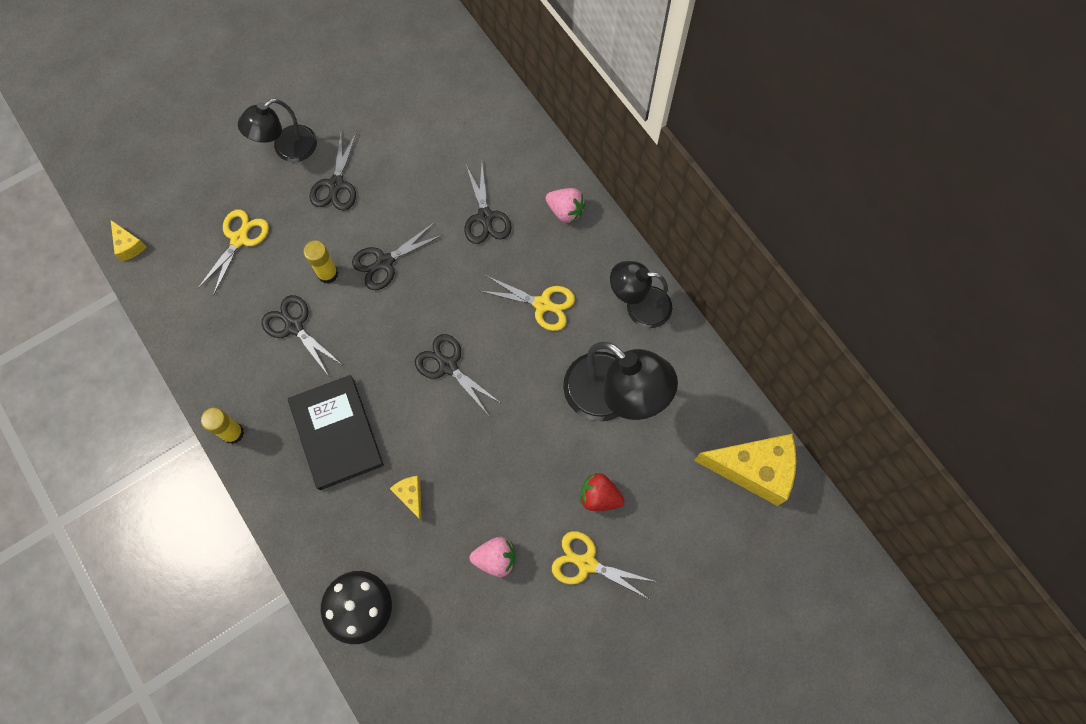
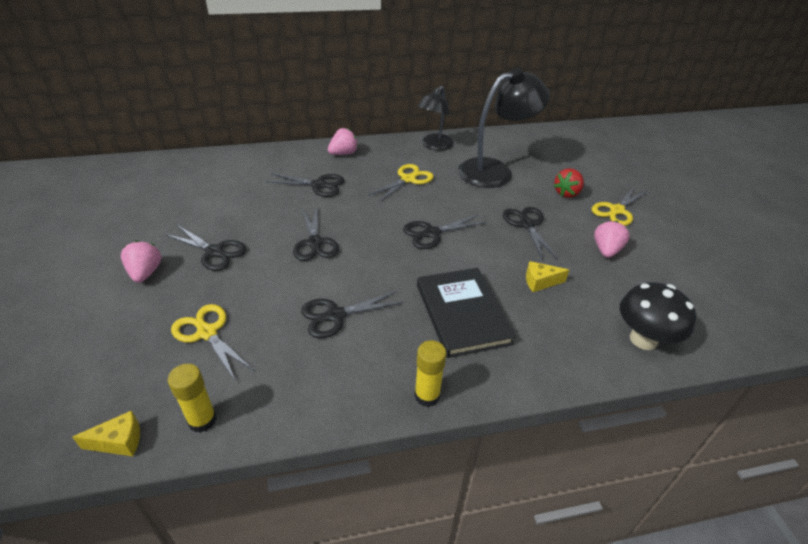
camera: 70 degrees left, 30 degrees down
(287, 149) = (145, 273): black lamp -> pink strawberry
(328, 274) = (298, 279): yellow glue stick -> yellow glue stick (202, 420)
(336, 433) = (462, 314): black book -> black book turned 75 degrees clockwise
(508, 462) = (527, 224): none -> black scissors
(753, 469) = (564, 138): yellow cheese -> none

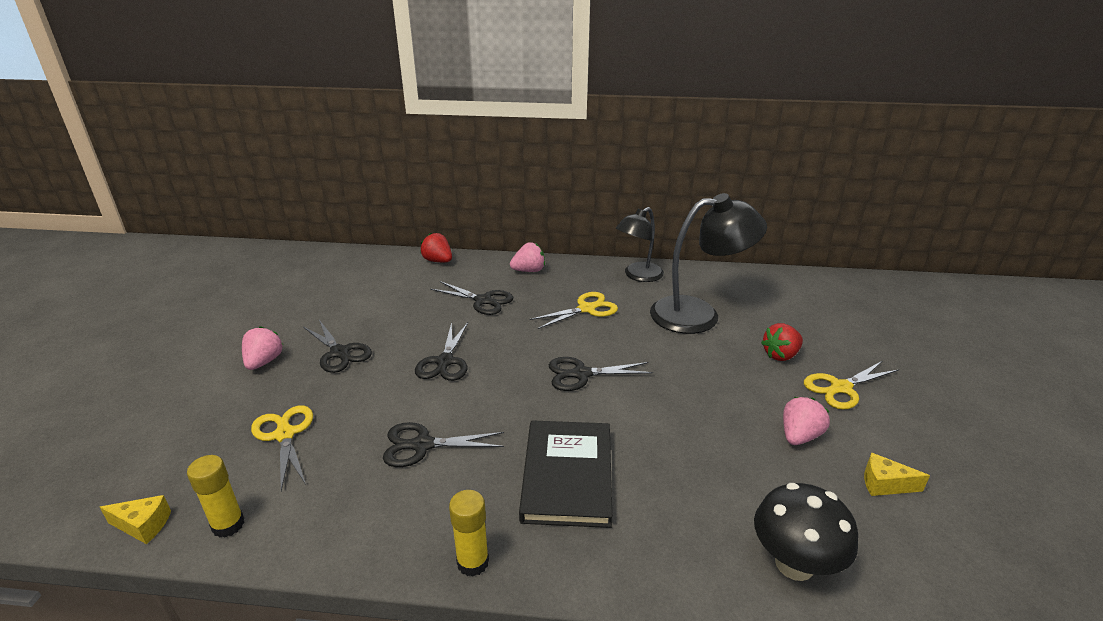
camera: 20 degrees right, 10 degrees down
(258, 155) = (438, 261): none -> red strawberry
(527, 224) = (706, 384): black scissors -> none
(540, 282) = (687, 458): yellow cheese -> yellow cheese (884, 484)

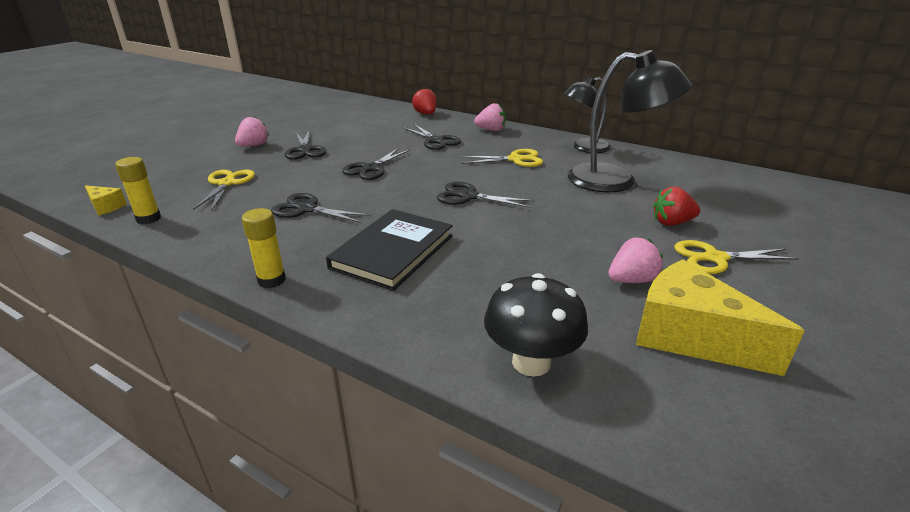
camera: 25 degrees right, 0 degrees up
(884, 484) = (690, 337): yellow cheese -> yellow cheese, size x2.18

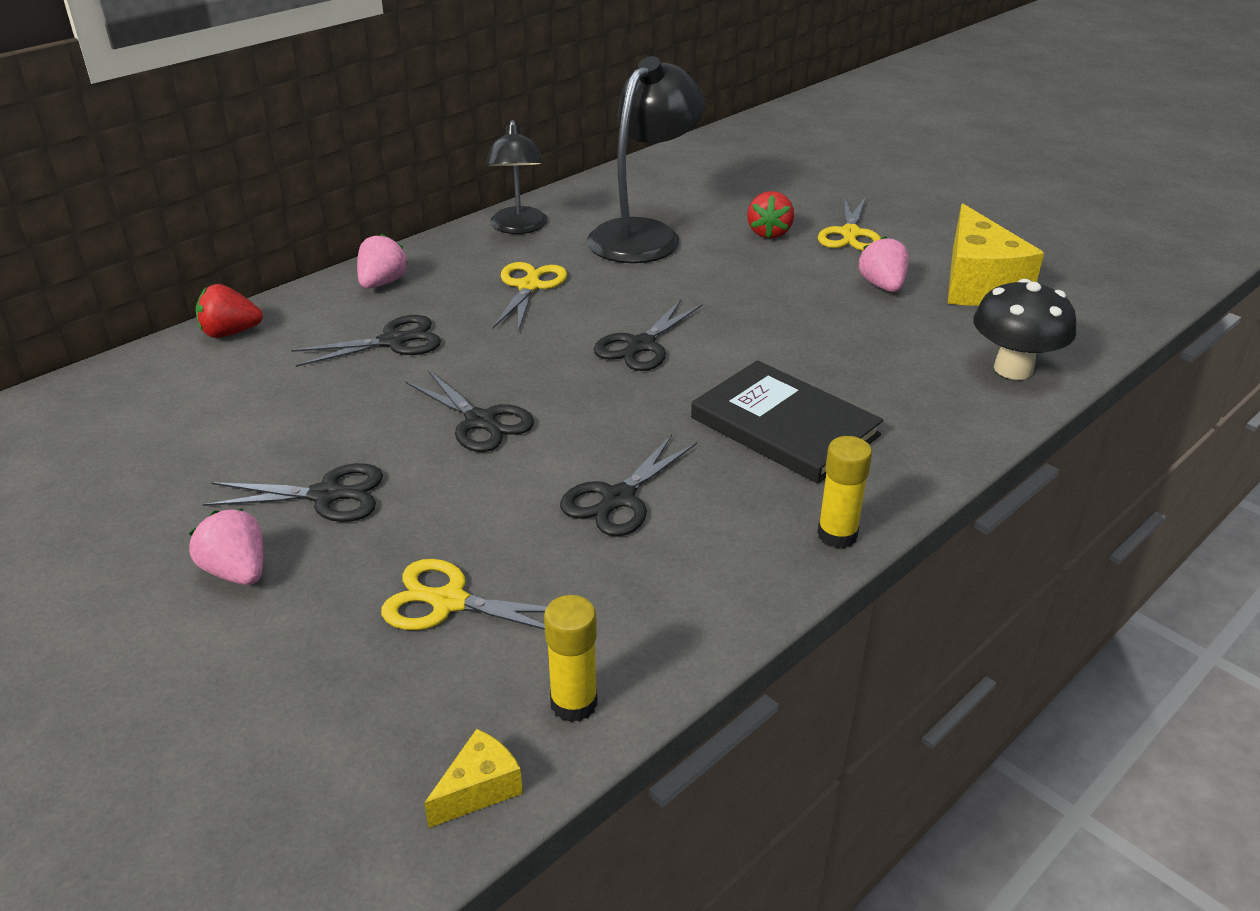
camera: 75 degrees left, 5 degrees up
(690, 337) = (978, 284): yellow cheese -> yellow cheese turned 60 degrees counterclockwise

